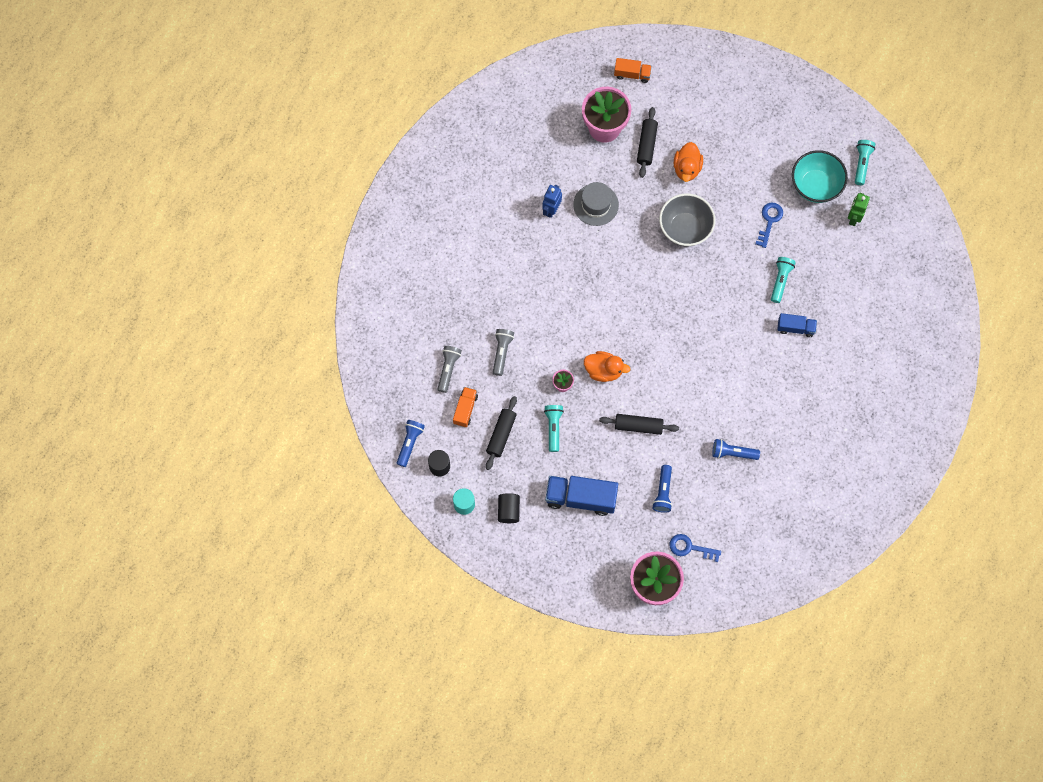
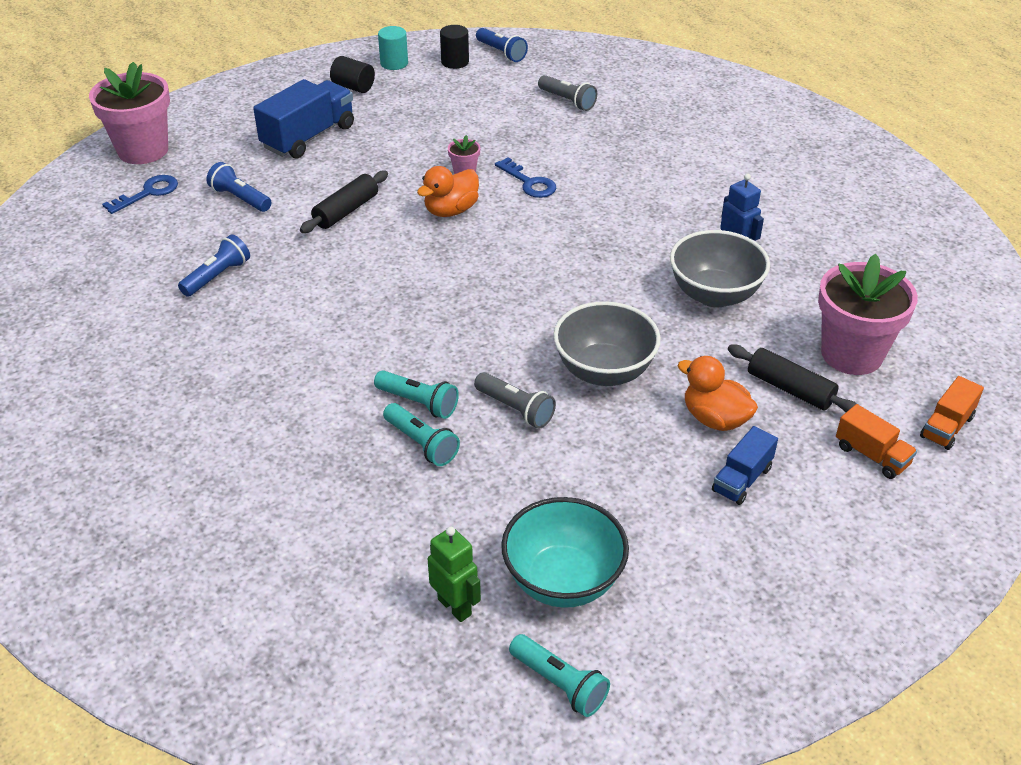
camera: 120 degrees right, 30 degrees down
(465, 409) = (505, 97): orange truck -> orange truck (872, 455)
(501, 352) = (554, 143): grey flashlight -> grey flashlight (516, 409)
(501, 434) = (448, 110): black rolling pin -> none
(553, 428) = (416, 147): turquoise flashlight -> turquoise flashlight (419, 403)
(596, 204) = (714, 295): grey hat -> grey bowl
(769, 221) = (540, 479): blue key -> blue key (529, 182)
(795, 328) = (326, 424): blue truck -> blue truck (742, 479)

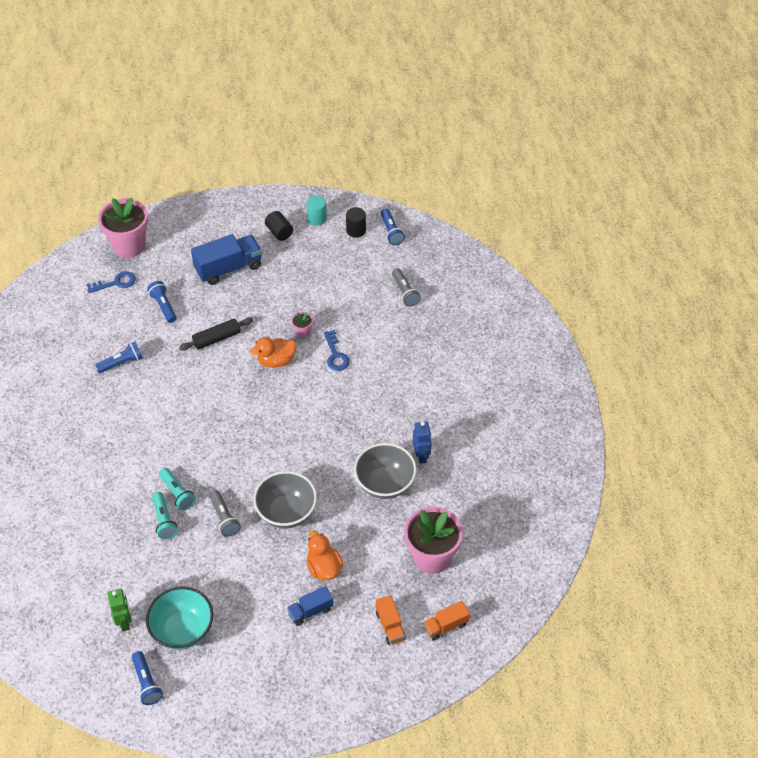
camera: 25 degrees right, 10 degrees up
(560, 684) = (147, 683): turquoise flashlight -> blue flashlight
(790, 389) = (379, 565): black rolling pin -> none

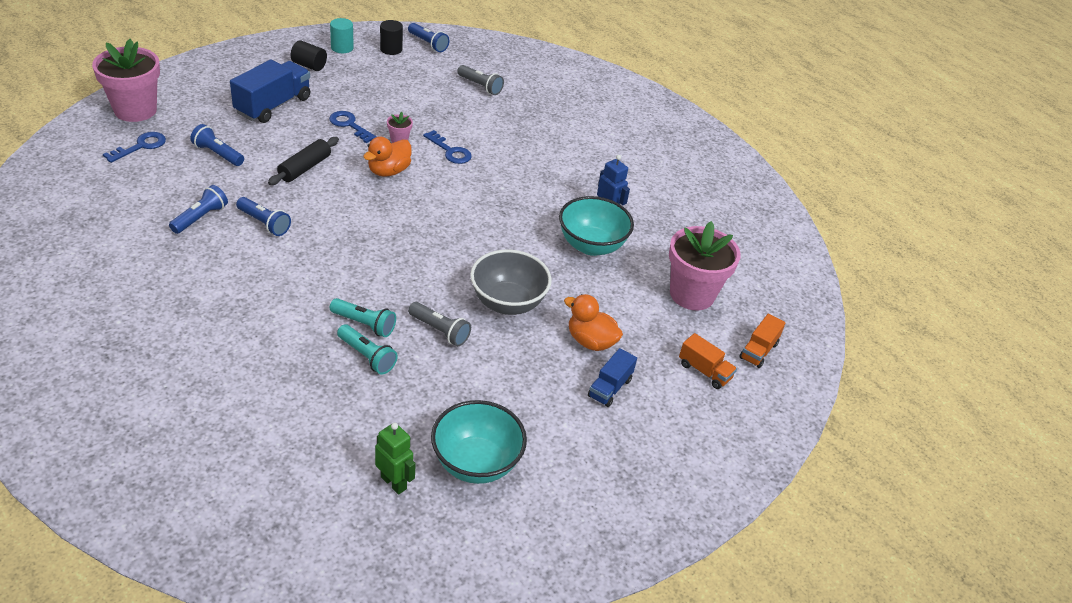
camera: 35 degrees left, 10 degrees down
(147, 683) = (473, 541): blue flashlight -> blue flashlight (264, 223)
(274, 305) = (349, 125): none -> blue key
(385, 484) = (591, 245): grey bowl -> turquoise bowl

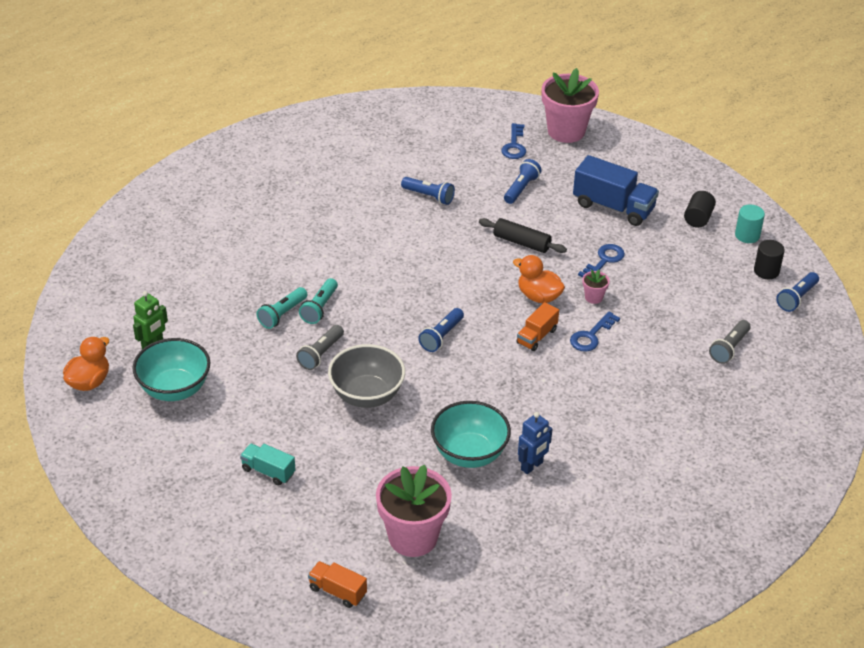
camera: 90 degrees right, 0 degrees up
(141, 146) = (514, 145): blue key -> blue key turned 60 degrees clockwise
(264, 223) = (433, 232): blue flashlight -> blue flashlight (441, 337)
(590, 341) = (326, 456): orange duck -> orange duck (89, 382)
(610, 388) = (268, 471): blue truck -> turquoise truck
(704, 371) = (301, 544): orange truck -> orange truck (536, 336)

